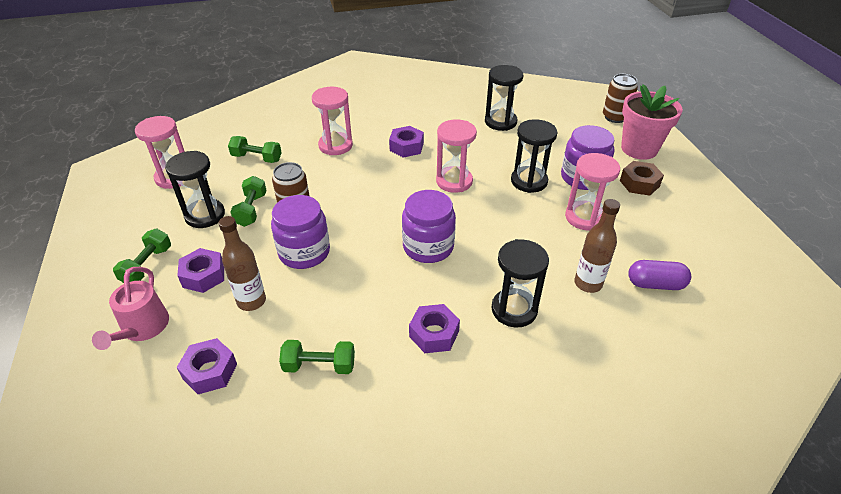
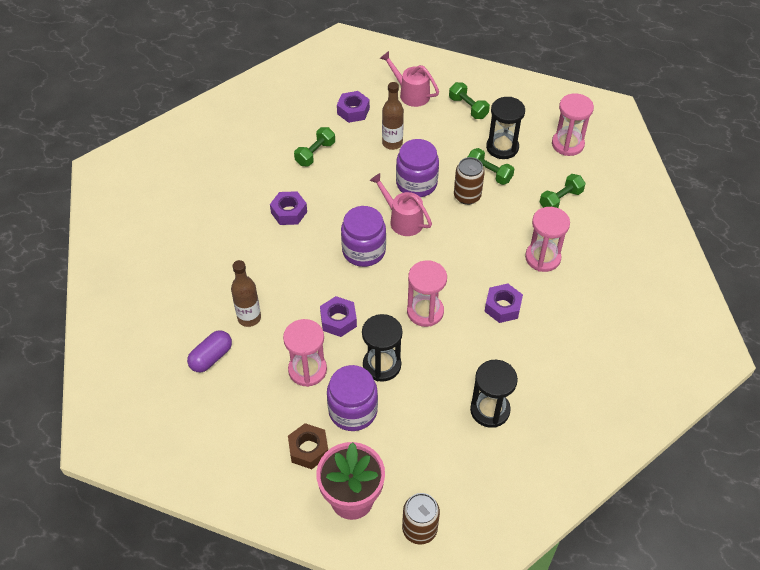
camera: 125 degrees right, 10 degrees up
(203, 276) = (435, 129): purple nut -> purple nut (338, 320)
(364, 239) = (402, 220): none -> pink watering can
(514, 309) = (268, 262): black hourglass -> none

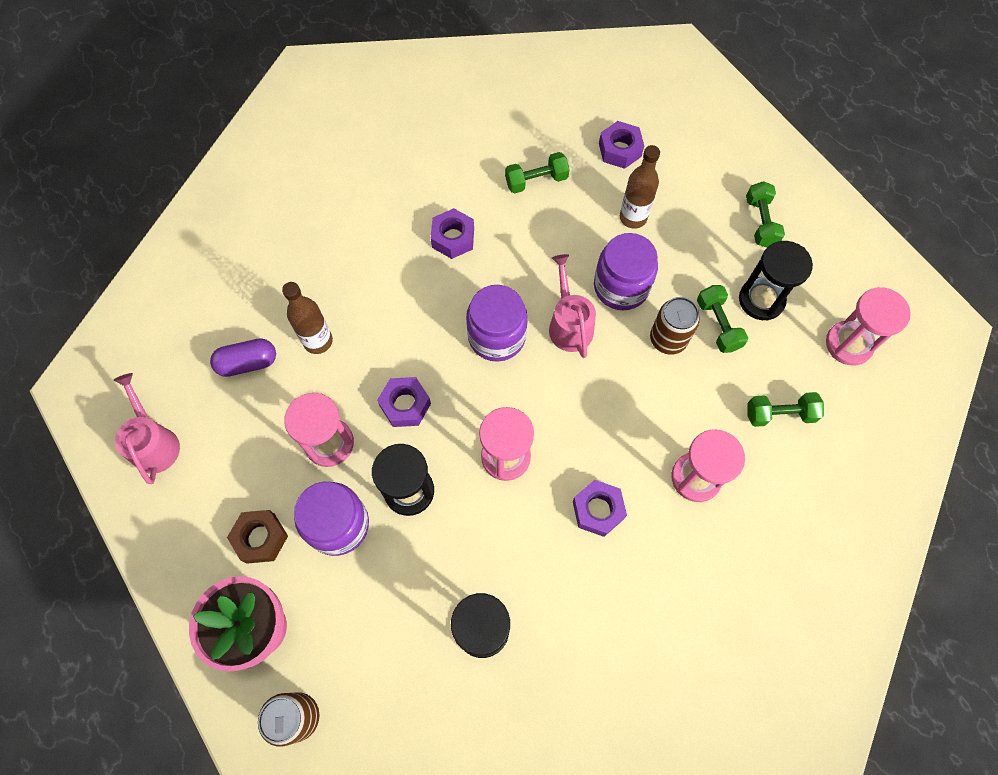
camera: 35 degrees right, 15 degrees up
(411, 94) = (704, 164): pink watering can -> pink watering can (154, 443)

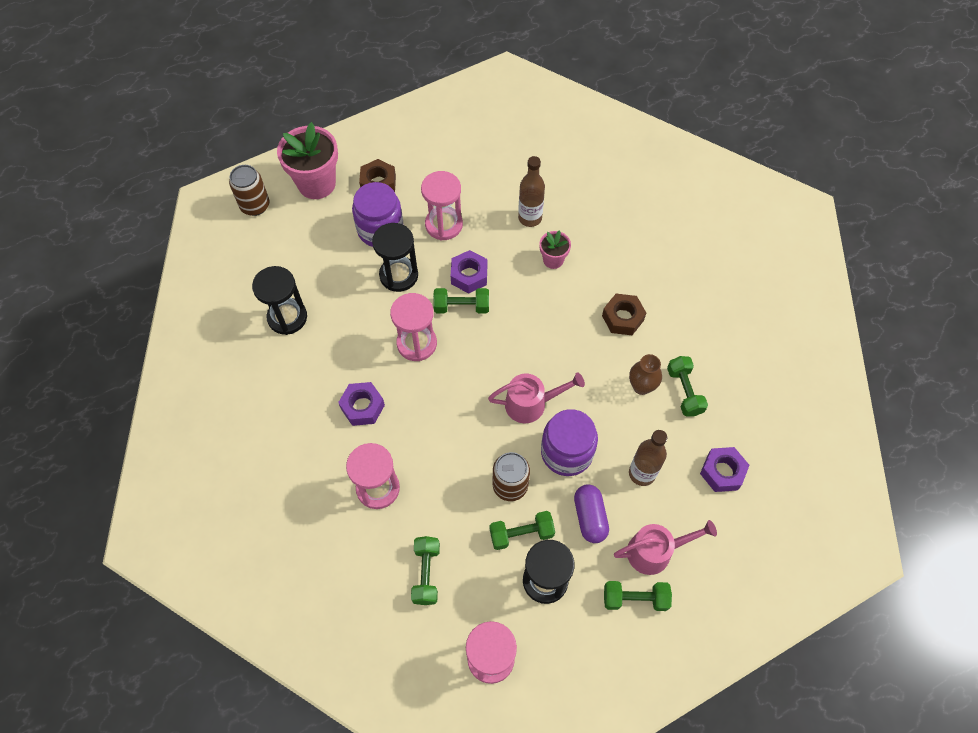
camera: 95 degrees right, 5 degrees down
(154, 443) = (458, 120): pink watering can -> pink watering can (655, 551)
(248, 363) = (515, 173): purple capsule -> purple capsule (590, 517)
(379, 312) = (553, 260): none -> pink flower pot
(450, 409) = (461, 307): none -> green dumbbell
(453, 238) = (622, 318): purple nut -> brown nut
(496, 336) = (524, 345): purple jar -> none
(535, 219) = (641, 386): none -> brown vase

